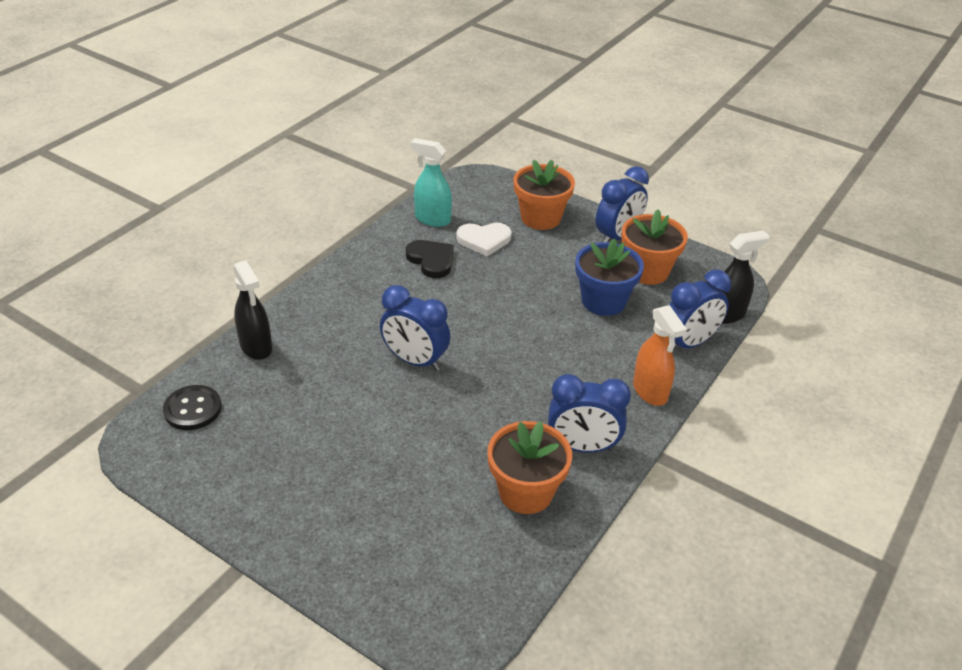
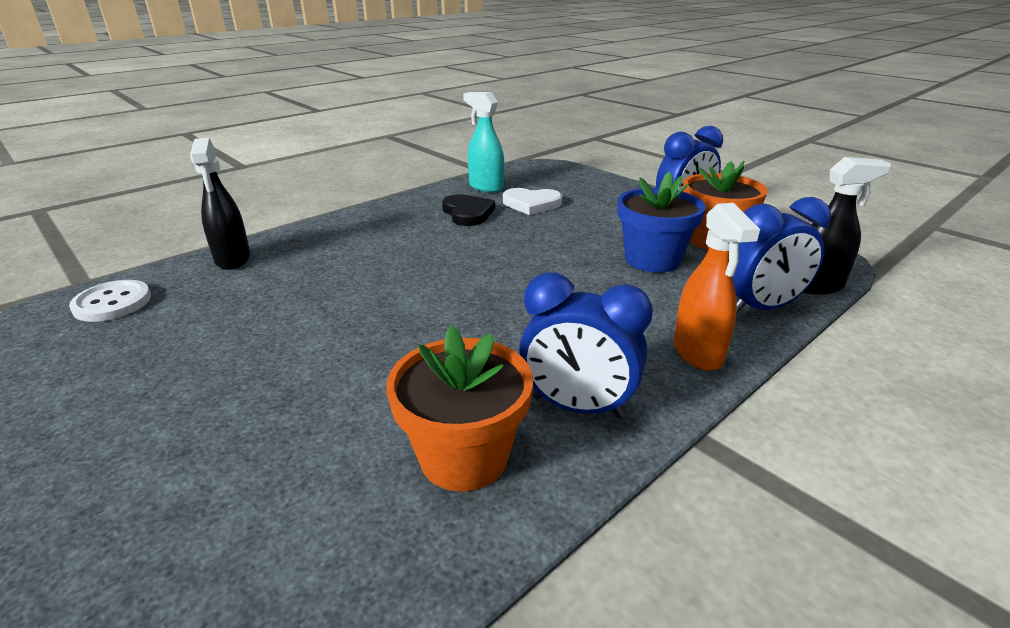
camera: 15 degrees right, 10 degrees down
(193, 409) = (112, 303): black button -> white button
(415, 361) = (397, 288): blue clock -> none
(540, 218) = (599, 194): orange flower pot -> none

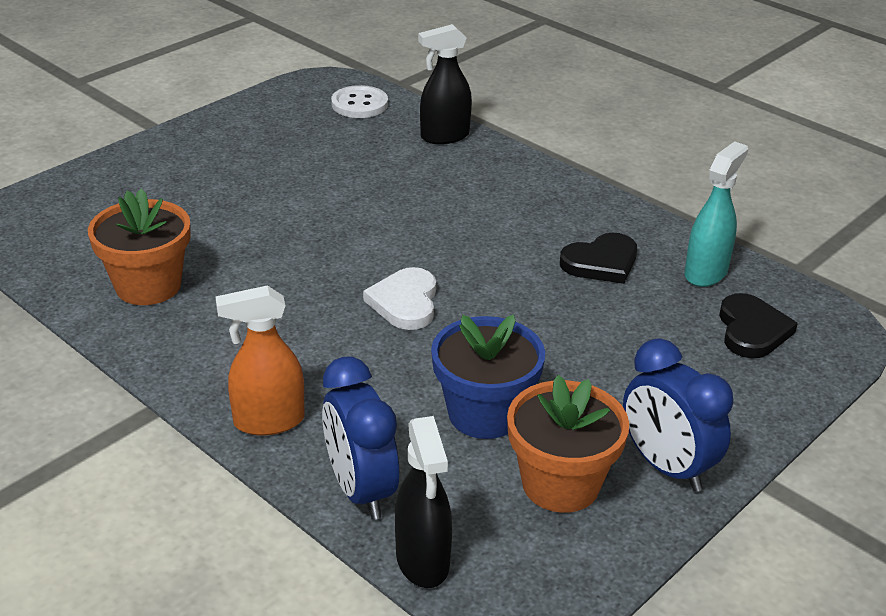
camera: 85 degrees right, 5 degrees up
(531, 204) = (652, 314): white heart -> white heart (405, 302)
(547, 182) = (752, 330): none -> black heart
(577, 407) = (195, 339): blue clock -> none

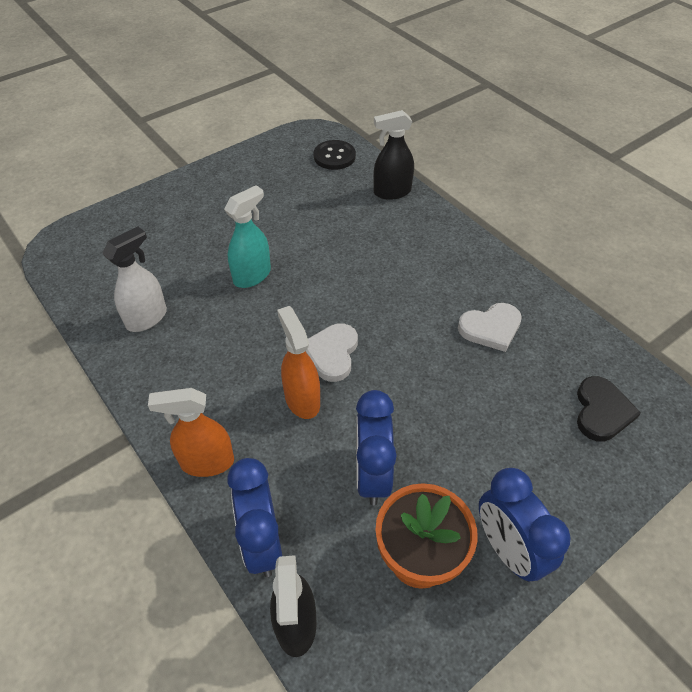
camera: 10 degrees right, 15 degrees up
(148, 286) = (147, 318): orange flower pot -> white spray bottle
(359, 104) = (334, 156): white button -> black button
(377, 350) = (302, 399): none -> orange spray bottle
(484, 414) = (372, 475): blue flower pot -> blue clock
(601, 262) = (490, 328): black heart -> white heart
(706, 272) = (573, 347): turquoise spray bottle -> turquoise spray bottle (252, 276)

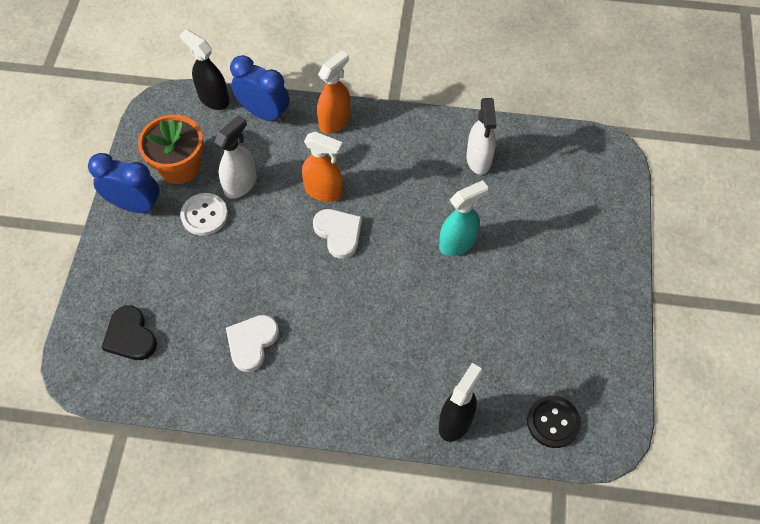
camera: 135 degrees right, 10 degrees up
(252, 276) = (458, 243): turquoise spray bottle -> turquoise spray bottle turned 120 degrees counterclockwise
(372, 475) = (240, 184): blue clock -> white spray bottle
(439, 472) = (204, 215): none -> white button

